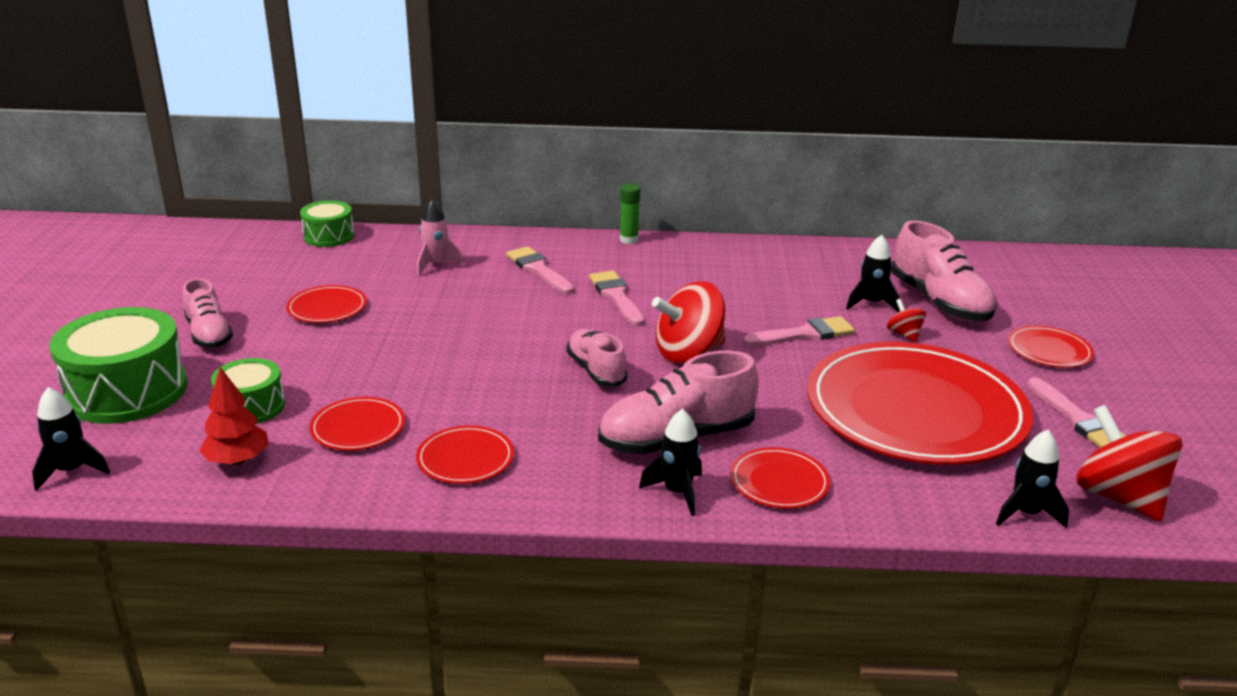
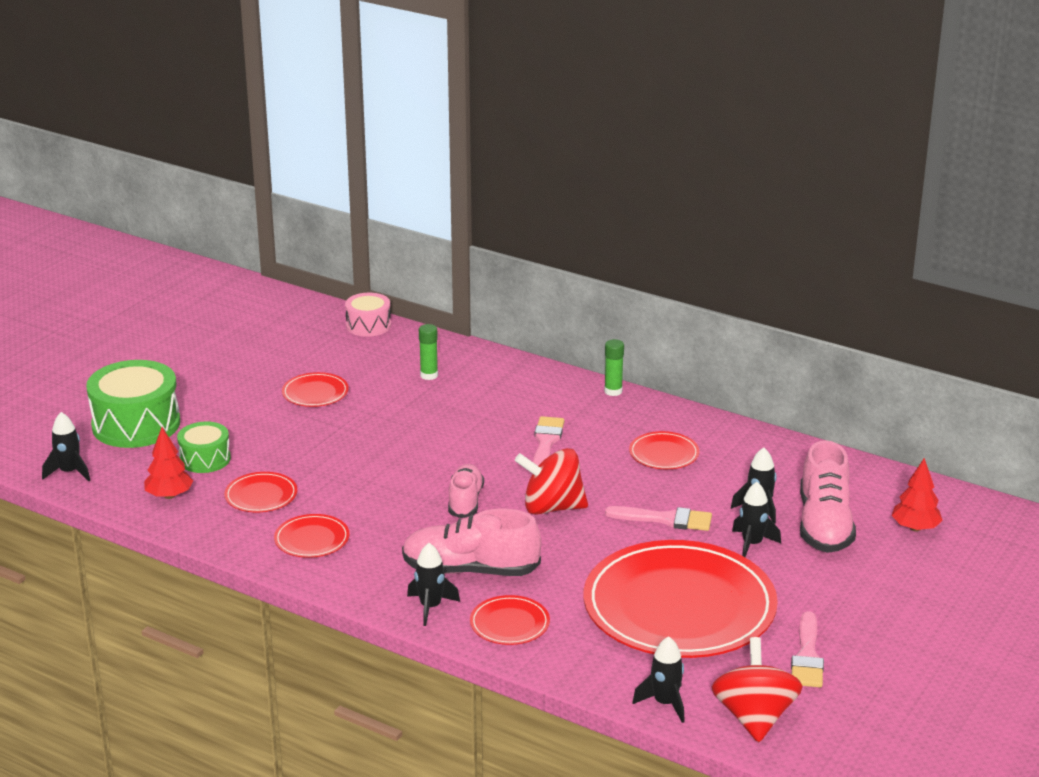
camera: 30 degrees right, 0 degrees up
(209, 334) = (217, 393): pink shoe -> none
(329, 236) = (368, 325): green drum -> pink drum
(436, 265) = (429, 375): pink rocket -> green glue stick
(538, 269) = (507, 401): pink brush -> none
(904, 334) = (752, 544): red spinning top -> black rocket
(1009, 285) = (915, 528): none -> red tree
(1049, 350) = (866, 595): red plate -> red plate (664, 454)

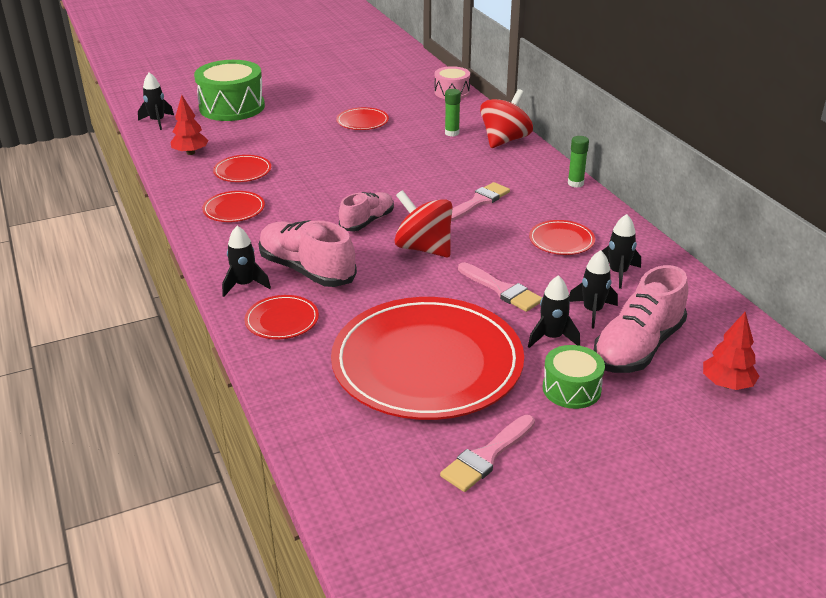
camera: 35 degrees right, 5 degrees up
(205, 459) = (241, 139): green drum -> green drum (571, 389)
(665, 703) = (314, 439): black rocket -> black rocket (618, 273)
(754, 717) = (372, 490): red spinning top -> red spinning top (504, 140)

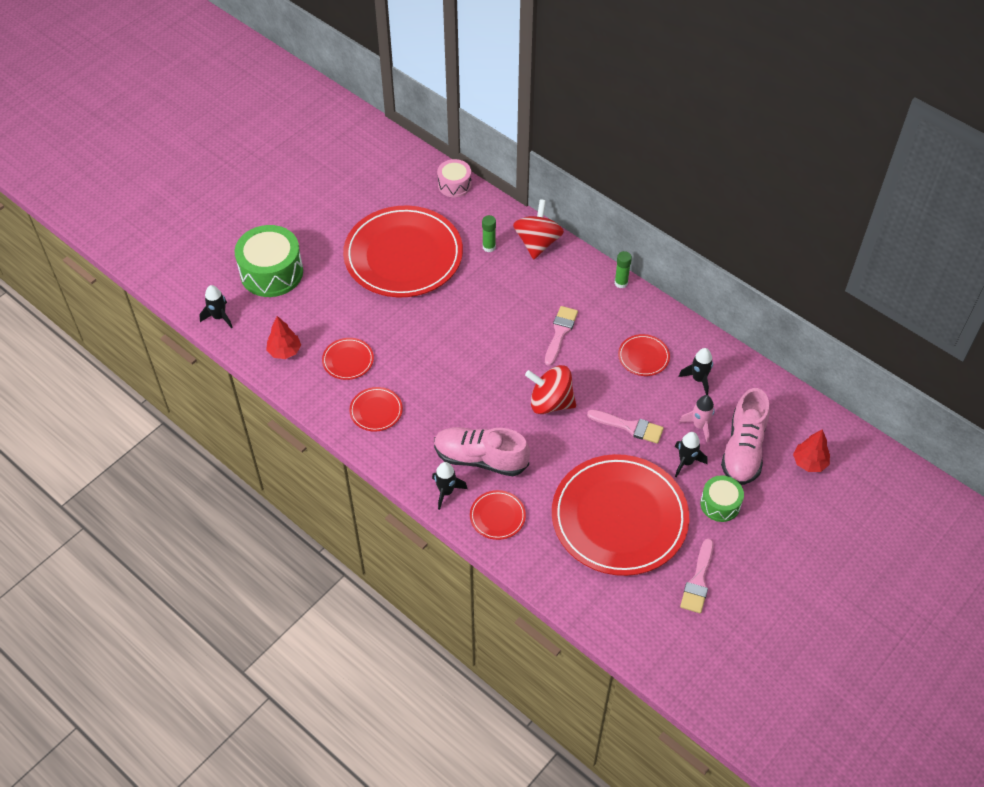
camera: 25 degrees left, 20 degrees up
(362, 121) = (403, 255): red plate -> red plate, size x2.44
(367, 221) = (490, 387): pink shoe -> none
(592, 311) = (699, 425): black rocket -> pink rocket

